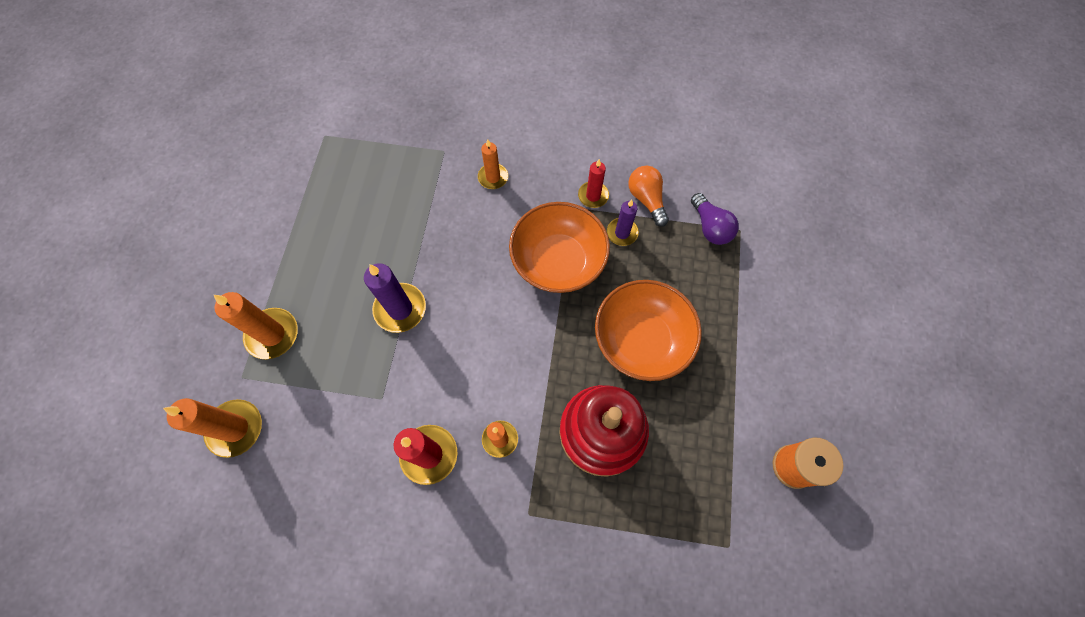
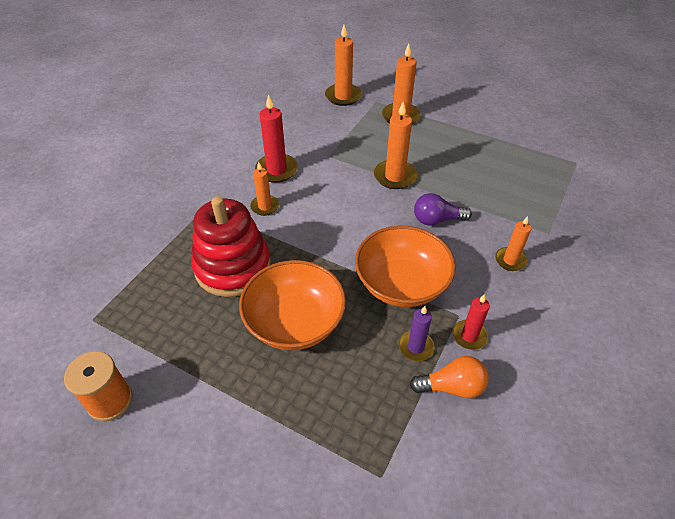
camera: 110 degrees right, 20 degrees down
(400, 309) = (395, 176): purple candle -> orange candle
(710, 227) = (395, 442): purple light bulb -> purple light bulb (436, 220)

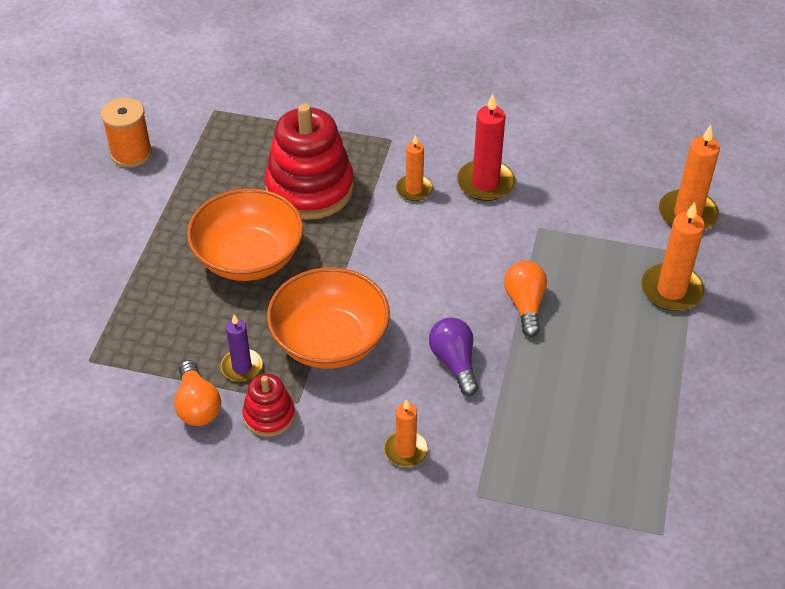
camera: 75 degrees right, 0 degrees up
(395, 176) = (525, 305): orange candle -> orange light bulb
(469, 336) = (269, 415): red candle -> red stacking toy

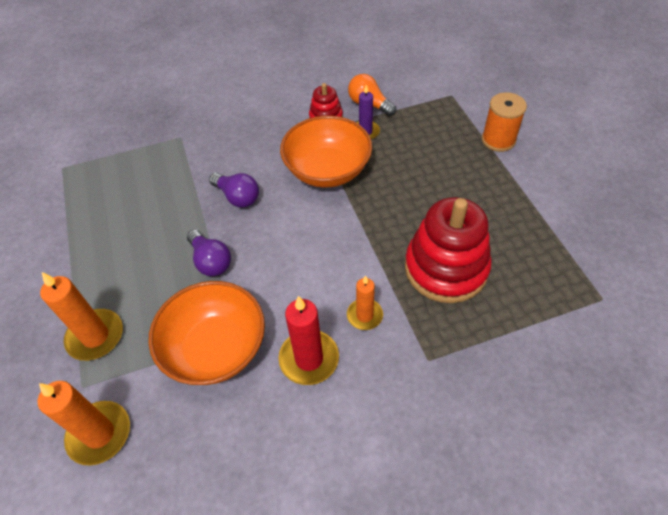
camera: 150 degrees right, 5 degrees up
(131, 153) = (604, 222): orange spool -> orange spool (498, 140)
(249, 258) = (431, 193): orange bowl -> orange bowl (215, 348)
(405, 450) = (235, 138): orange candle -> none
(525, 305) = (211, 261): orange light bulb -> purple light bulb

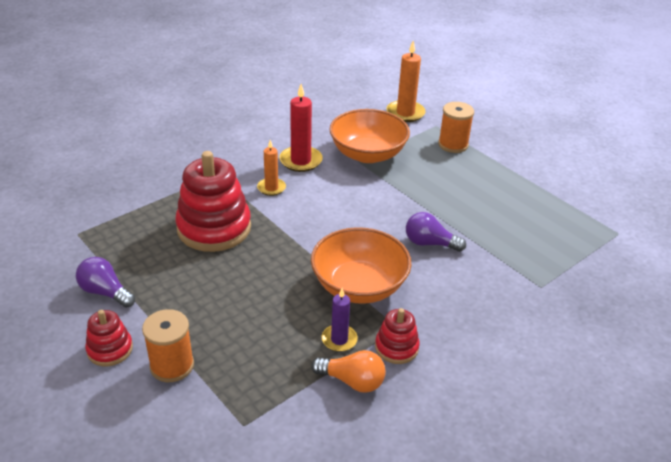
camera: 155 degrees right, 15 degrees down
(95, 336) = (453, 145): orange candle -> orange spool
(211, 261) = (412, 195): purple light bulb -> purple light bulb (105, 292)
(548, 162) = (110, 349): none -> red stacking toy

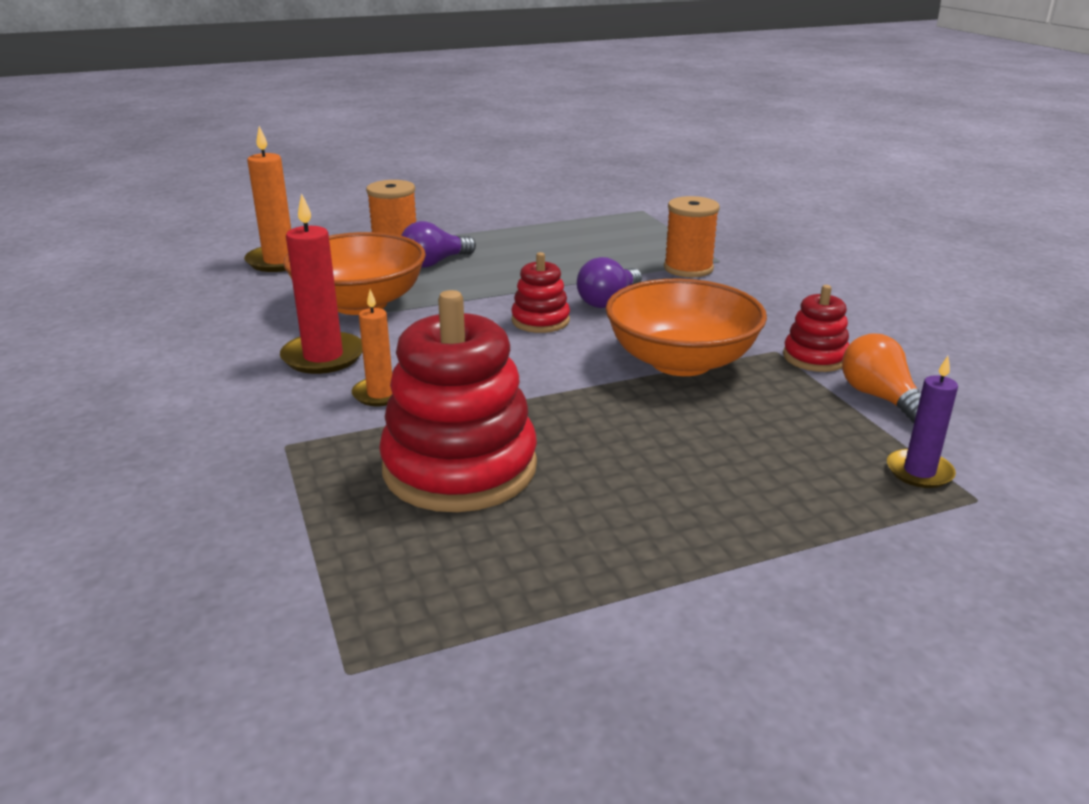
camera: 70 degrees left, 10 degrees down
(105, 292) = (601, 635): purple light bulb -> purple light bulb (435, 263)
(110, 349) = (790, 640): red stacking toy -> red stacking toy (540, 321)
(172, 365) = (842, 559): orange spool -> orange spool (688, 268)
(339, 339) = (794, 394): purple candle -> purple candle (919, 472)
(352, 381) = (879, 397): orange light bulb -> orange light bulb turned 60 degrees counterclockwise

